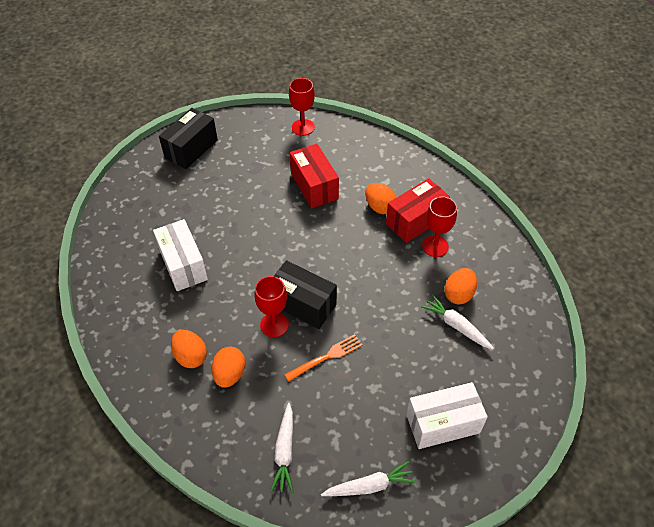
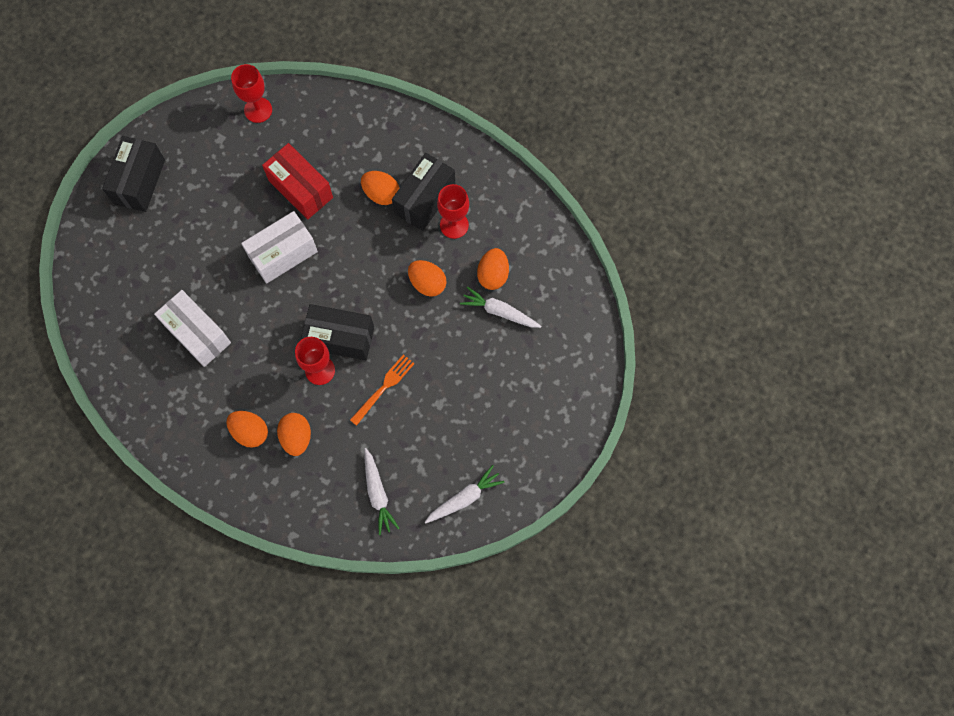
camera: 20 degrees left, 20 degrees up
(396, 284) = (427, 283): none -> orange egg
(415, 221) = (425, 199): red box -> black box
(443, 423) = (513, 417): white box -> white box (283, 254)

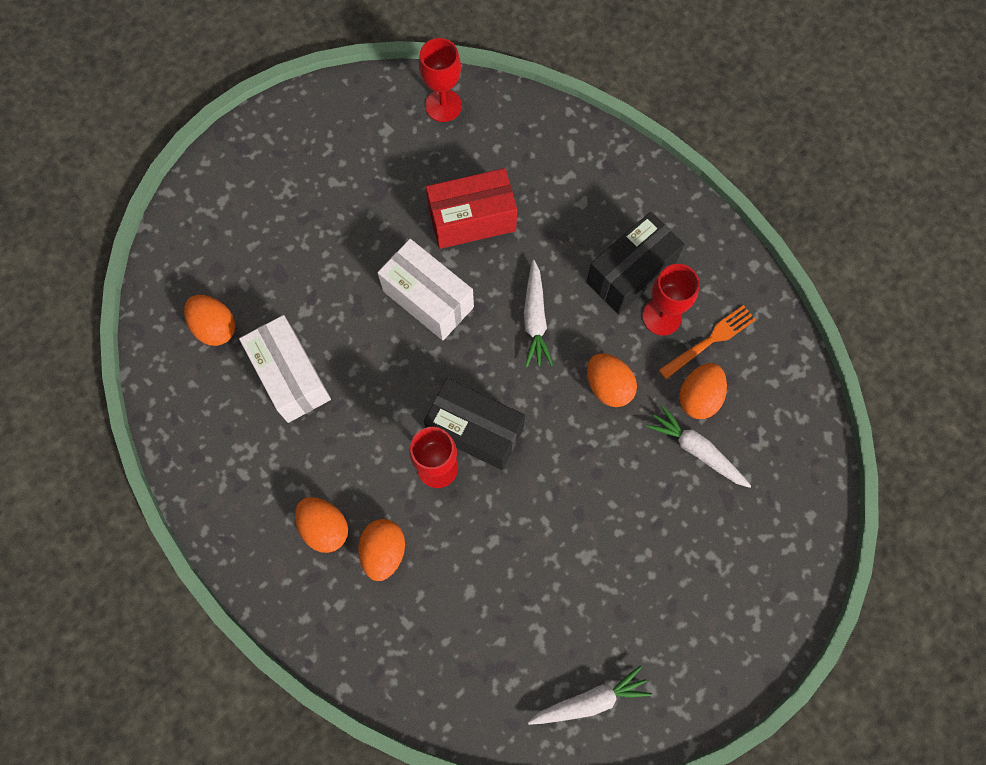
camera: 15 degrees right, 0 degrees up
(139, 182) = (270, 160): black box -> none
(283, 254) = (428, 299): white box -> white box turned 60 degrees clockwise
(300, 189) = (472, 220): red box -> red box turned 75 degrees counterclockwise
(378, 493) = (473, 661): white carrot -> white carrot (535, 319)
(381, 194) = (575, 251): orange egg -> orange egg (215, 327)
(384, 387) = (517, 513): orange fork -> orange fork (710, 340)

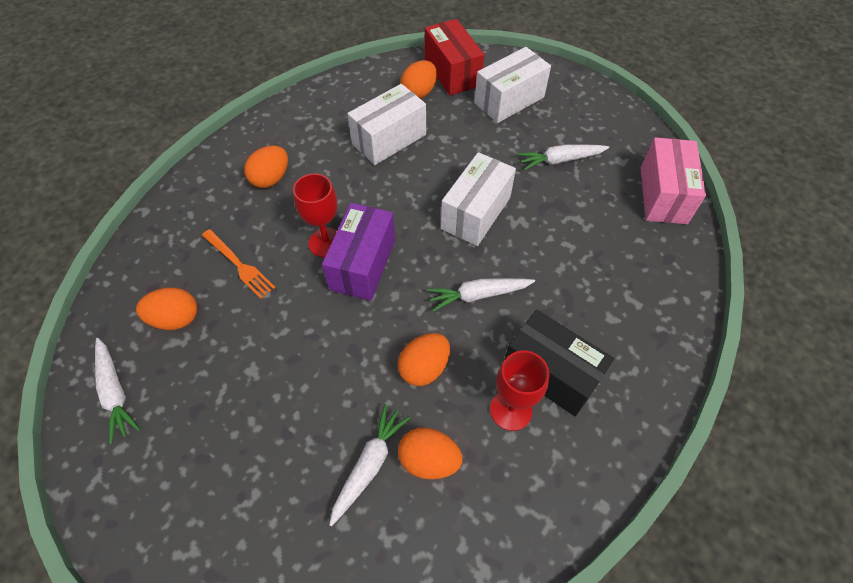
camera: 80 degrees right, 15 degrees down
(258, 222) = (509, 100): none -> white box
(371, 192) = (560, 160): none -> white carrot
(384, 551) = (253, 218): orange egg -> orange egg (176, 319)
(443, 105) = (663, 195): red goblet -> pink box
(472, 220) = (560, 232): red box -> red box (452, 72)
(475, 430) = (363, 264): black box -> purple box
(710, 340) = (497, 465): orange fork -> orange fork (239, 265)

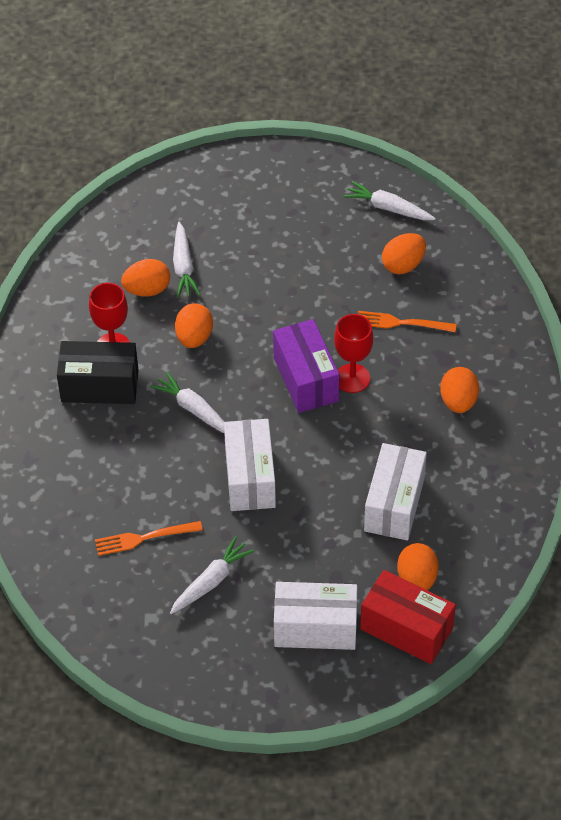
camera: 145 degrees right, 5 degrees down
(478, 295) = (194, 409): white carrot -> white carrot turned 90 degrees counterclockwise
(509, 100) = (315, 628): white box -> white box turned 75 degrees clockwise
(593, 215) = (143, 538): none -> orange fork
(663, 195) = (89, 600): pink box -> none

